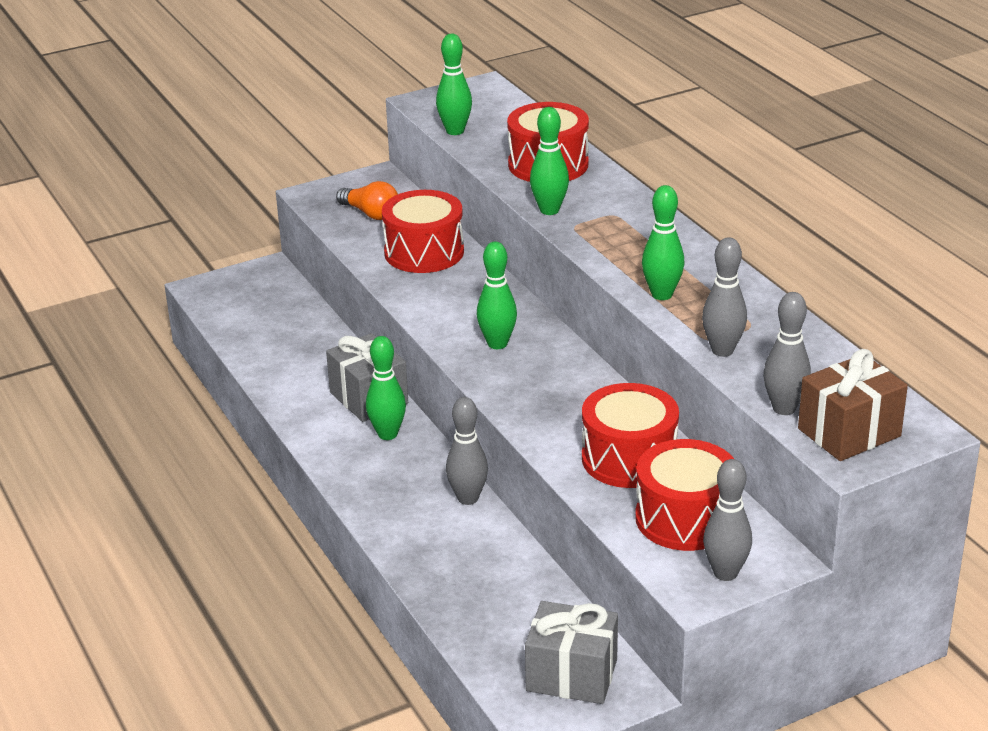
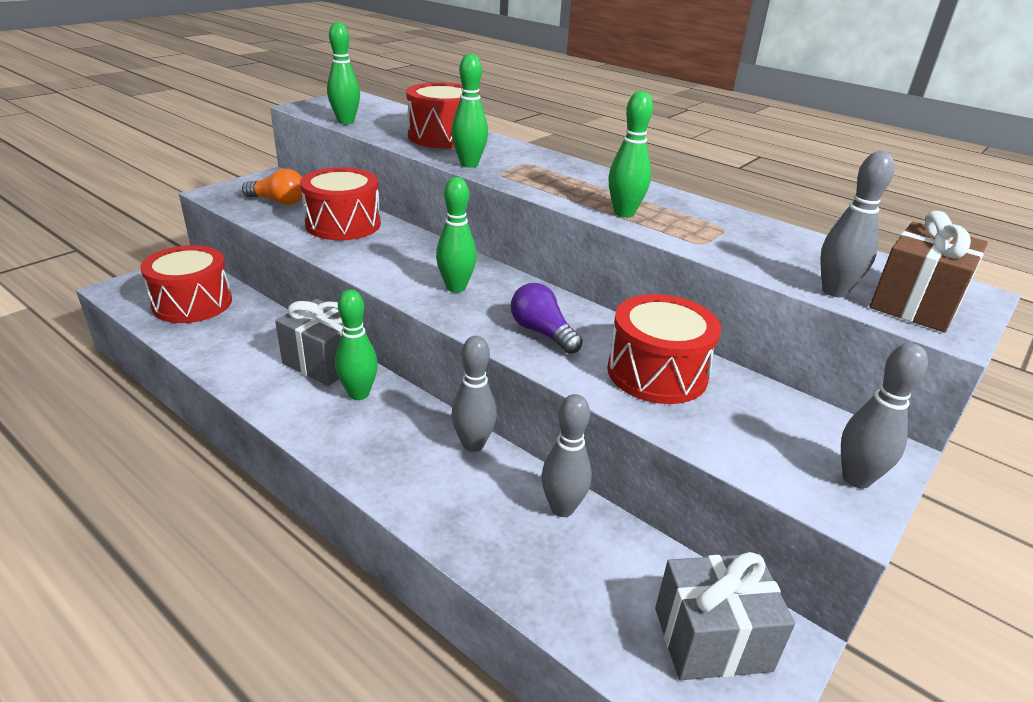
camera: 25 degrees left, 0 degrees up
(550, 403) = (542, 332): none -> purple light bulb
(685, 518) = (762, 424): red drum -> red drum (192, 303)
(722, 350) = (724, 250): grey bowling pin -> grey bowling pin (562, 508)

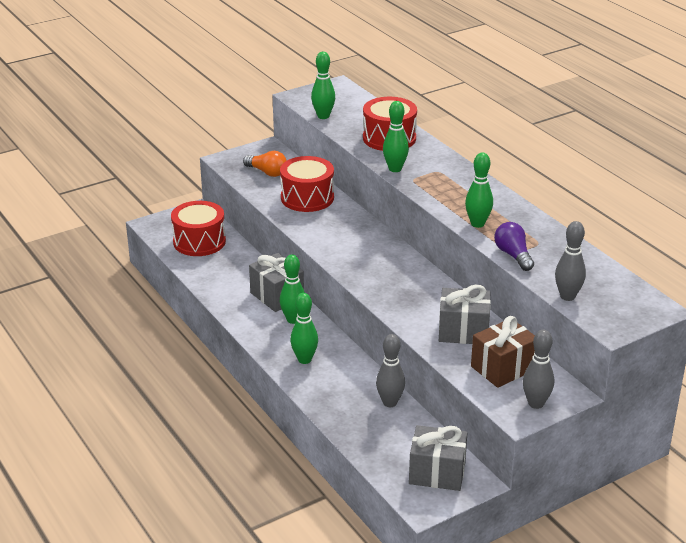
camera: 20 degrees right, 0 degrees up
(456, 287) = (365, 258): green bowling pin -> green bowling pin (304, 359)
(473, 444) = (353, 360): grey bowling pin -> none
(542, 332) = (406, 296): purple light bulb -> purple light bulb (513, 255)
(657, 373) = (463, 331): red drum -> grey gift
(915, 304) = (611, 311): brown gift -> brown gift (503, 368)

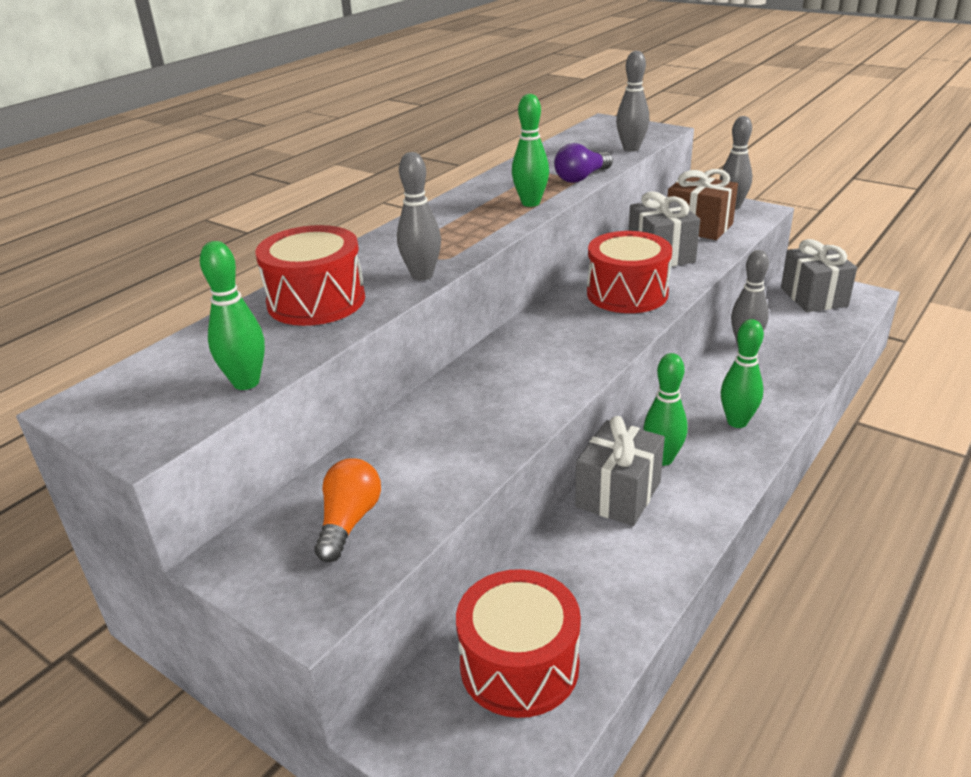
camera: 110 degrees left, 0 degrees up
(307, 198) = (426, 441): red drum -> red drum (627, 293)
(395, 169) = (422, 275): green bowling pin -> grey bowling pin

